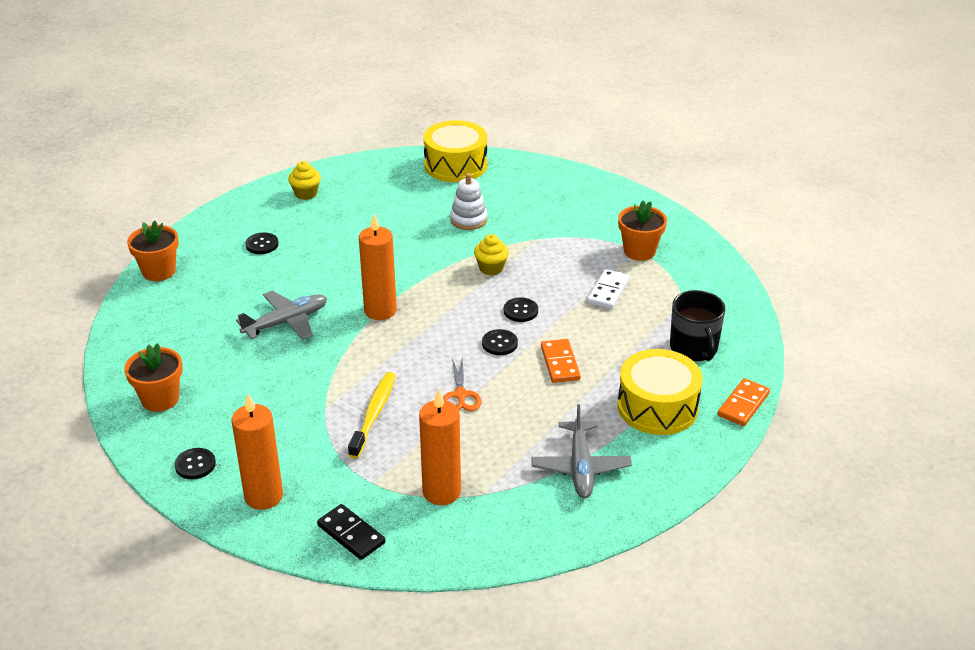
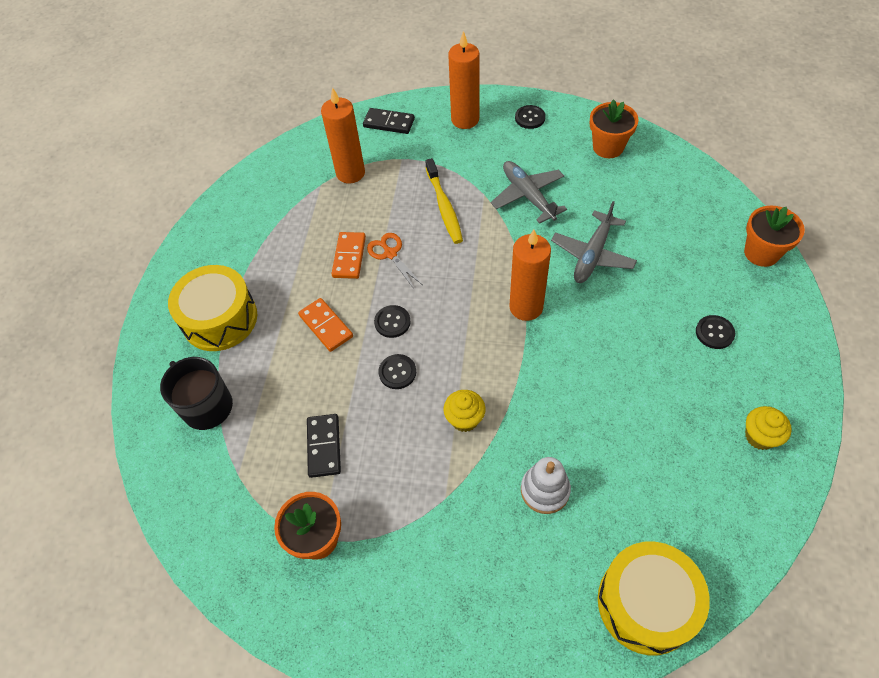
camera: 155 degrees right, 20 degrees up
(580, 467) = (261, 235): grey plane -> grey plane (528, 196)
(608, 291) = (324, 446): white domino -> black domino
(743, 404) = (143, 357): orange domino -> orange domino (349, 257)

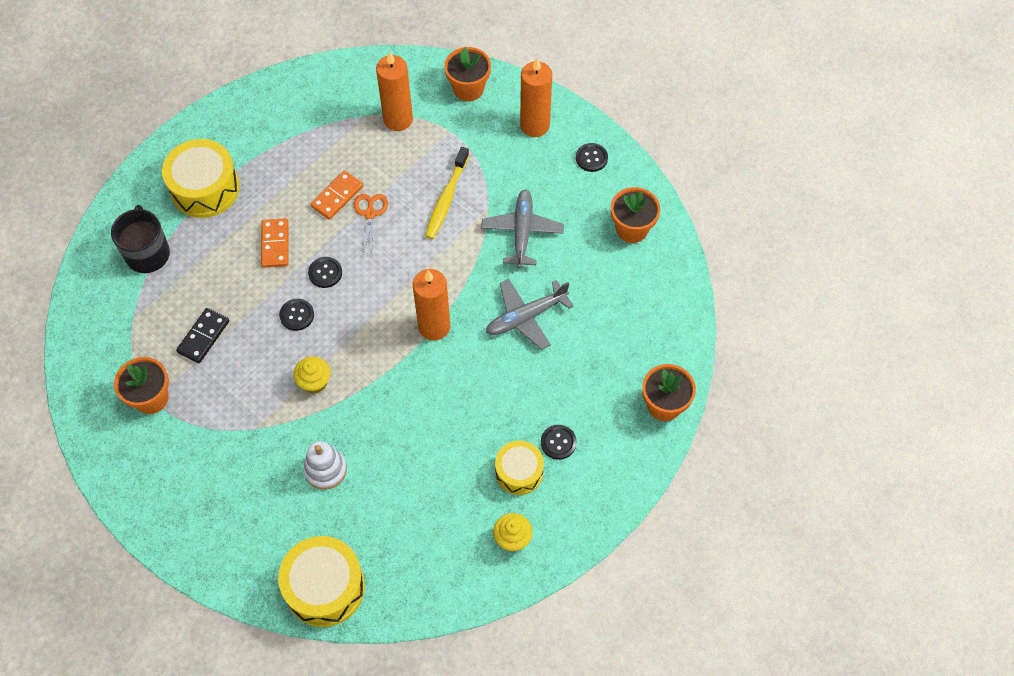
camera: 30 degrees right, 5 degrees up
(389, 123) = (468, 89): black domino -> orange flower pot
(708, 377) = (519, 472): none -> yellow drum

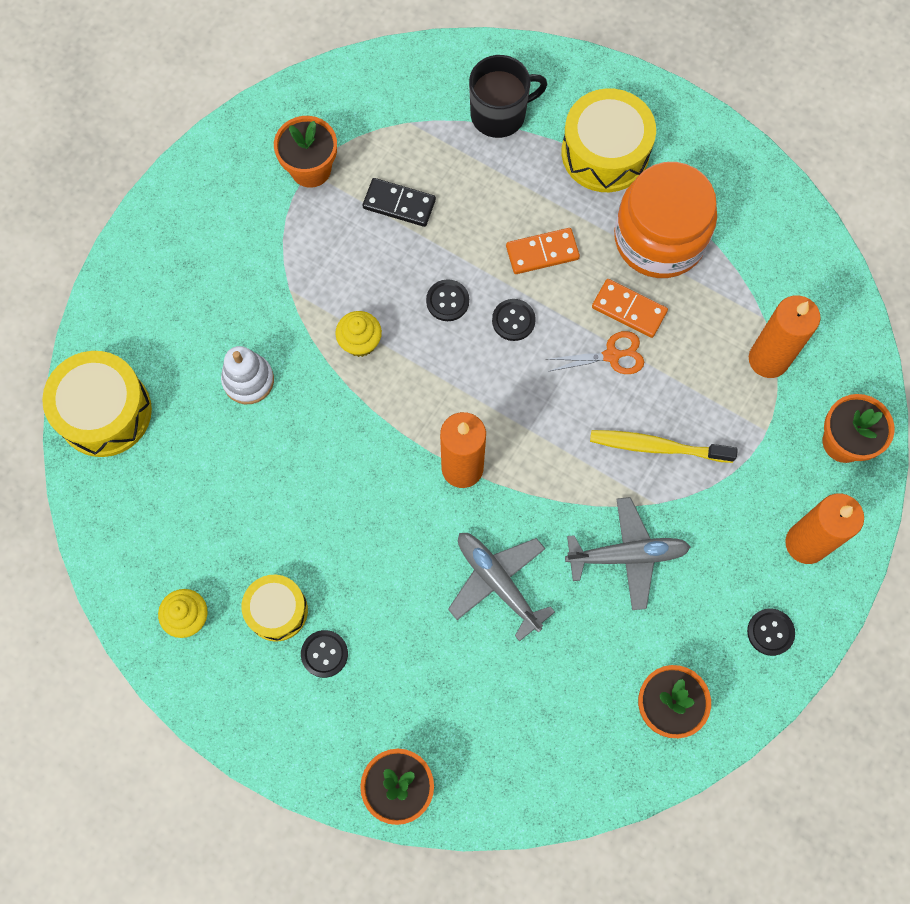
camera: 80 degrees right, 10 degrees up
(286, 166) = (659, 238): none -> orange jar

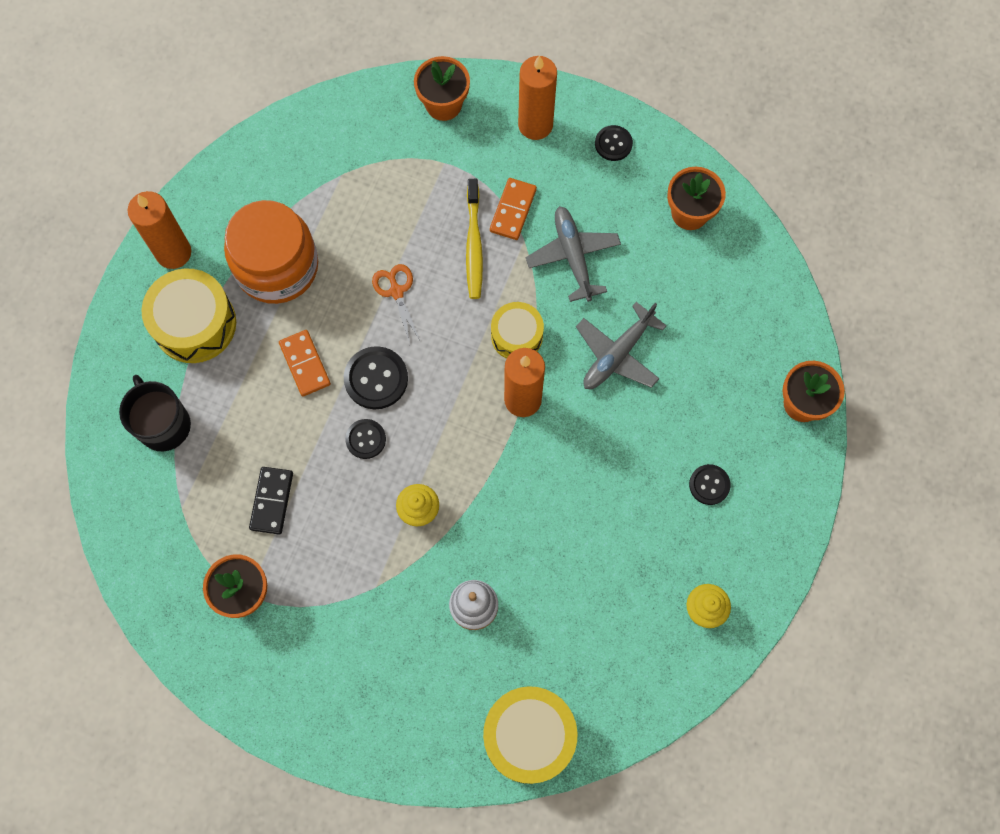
camera: 100 degrees left, 0 degrees up
(277, 610) = (681, 533): yellow drum -> yellow drum (517, 336)
(513, 320) = (376, 378): black button -> black button, size x1.61
(629, 310) = (350, 283): orange domino -> orange domino (513, 210)
(768, 359) = (379, 167): orange candle -> orange candle (173, 253)

